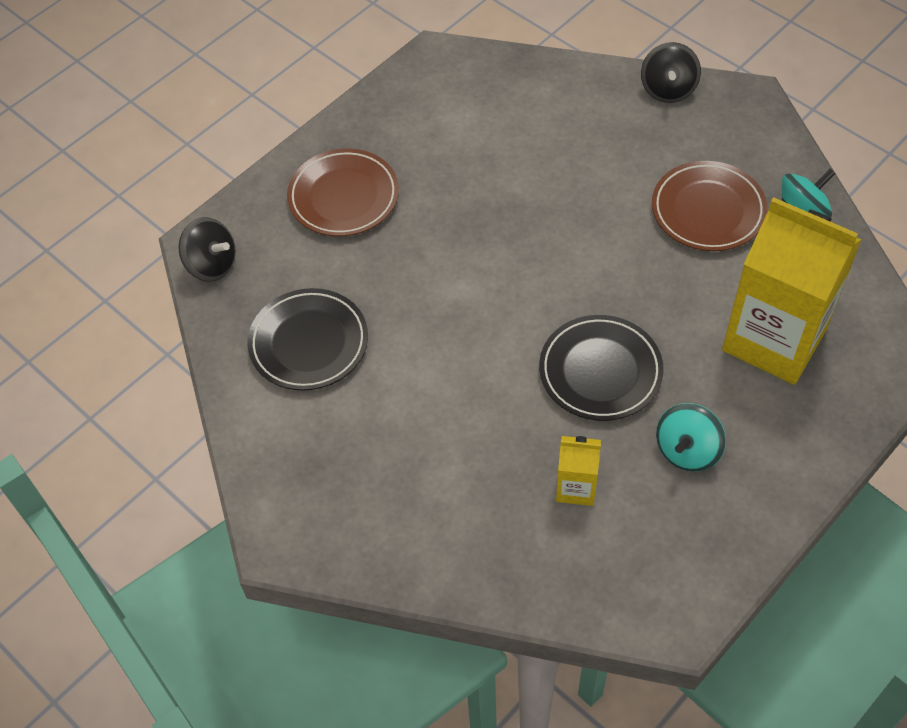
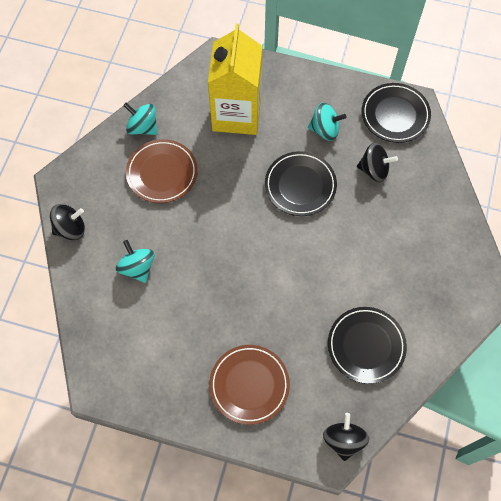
camera: 120 degrees left, 10 degrees up
(572, 139) = (137, 267): none -> turquoise spinning top
(576, 487) = (374, 170): yellow carton -> black spinning top
(668, 574) = (395, 115): none -> black plate

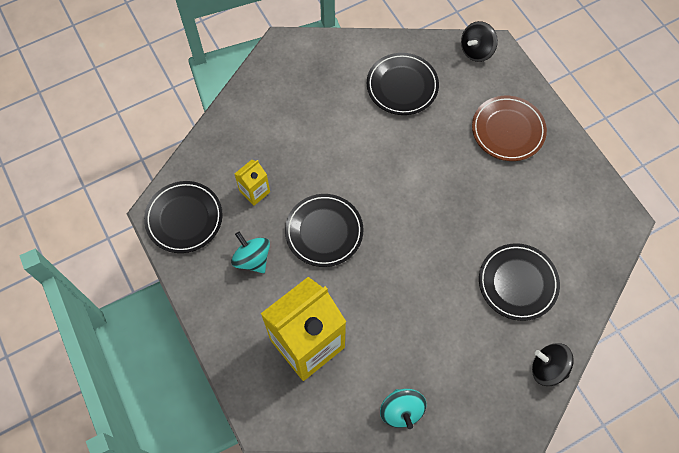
camera: 135 degrees left, 0 degrees up
(137, 267) = (517, 283): turquoise spinning top -> black plate
(162, 173) = (425, 347): brown plate -> none
(374, 170) = (254, 192): black spinning top -> yellow carton

